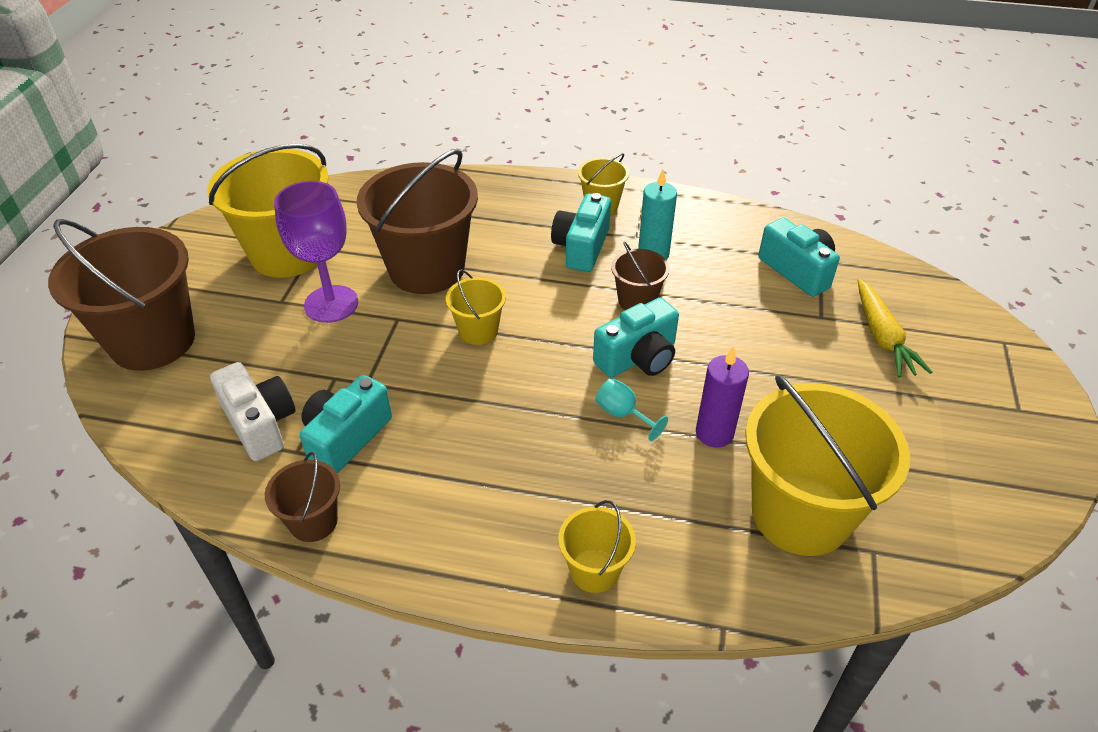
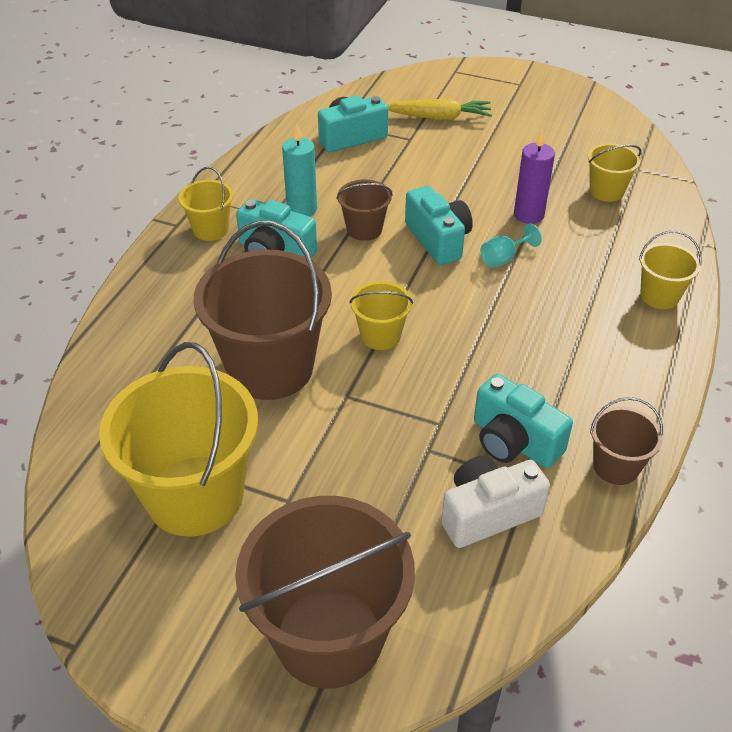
camera: 80 degrees left, 0 degrees up
(331, 304) = (307, 452): purple goblet -> none
(800, 513) = (606, 191): yellow bucket -> yellow bucket, size x0.48

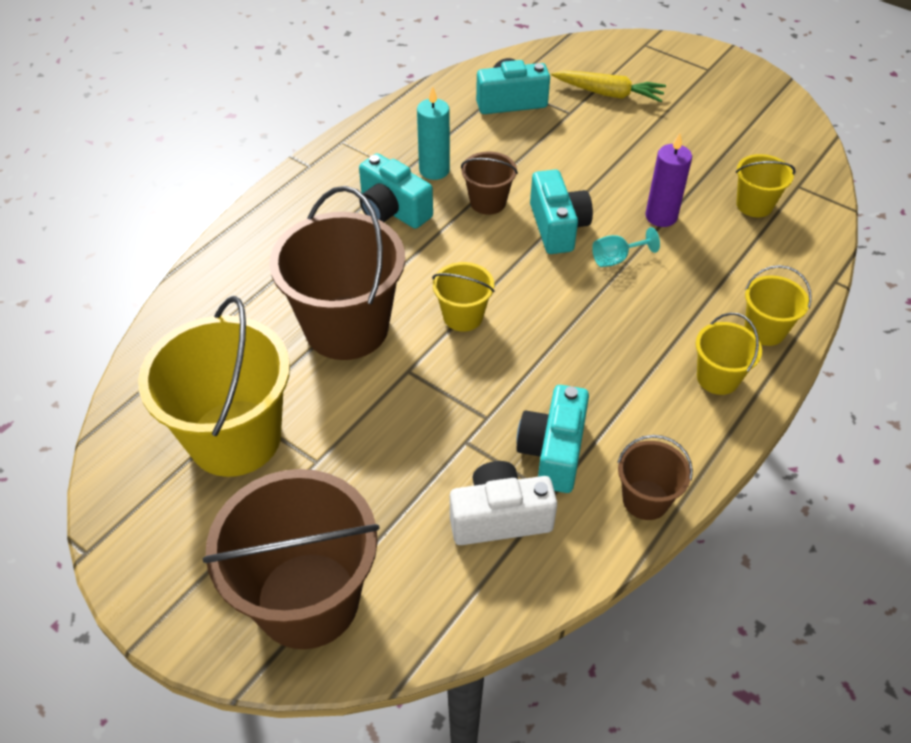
camera: 15 degrees right, 5 degrees up
(210, 229) = (340, 176): yellow bucket -> yellow bucket (717, 378)
(514, 441) = (553, 451): turquoise camera -> turquoise camera turned 45 degrees clockwise

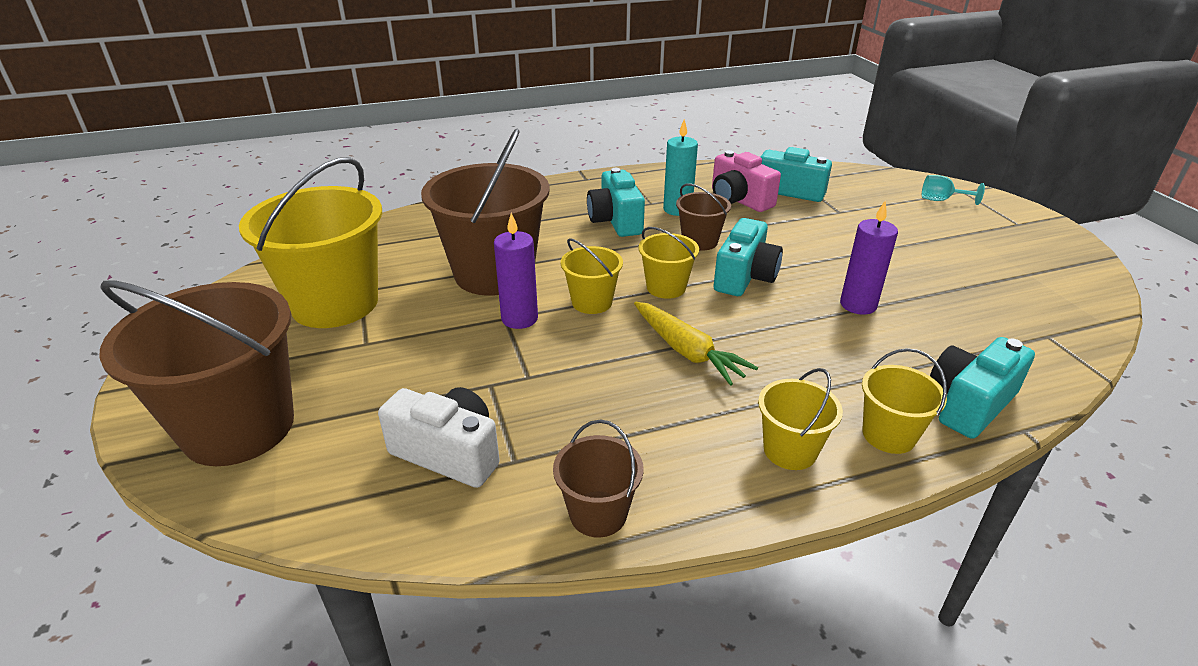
camera: 35 degrees right, 15 degrees down
(421, 365) = (519, 319): none -> purple candle
(476, 134) = (739, 200): none -> pink camera
(553, 451) = (555, 428): turquoise camera -> turquoise camera (969, 403)
(608, 94) = (891, 211): yellow carrot -> yellow carrot (687, 351)
(616, 259) = (778, 317): turquoise goblet -> turquoise goblet (941, 200)
(754, 205) = (976, 332): yellow bucket -> yellow bucket (666, 287)

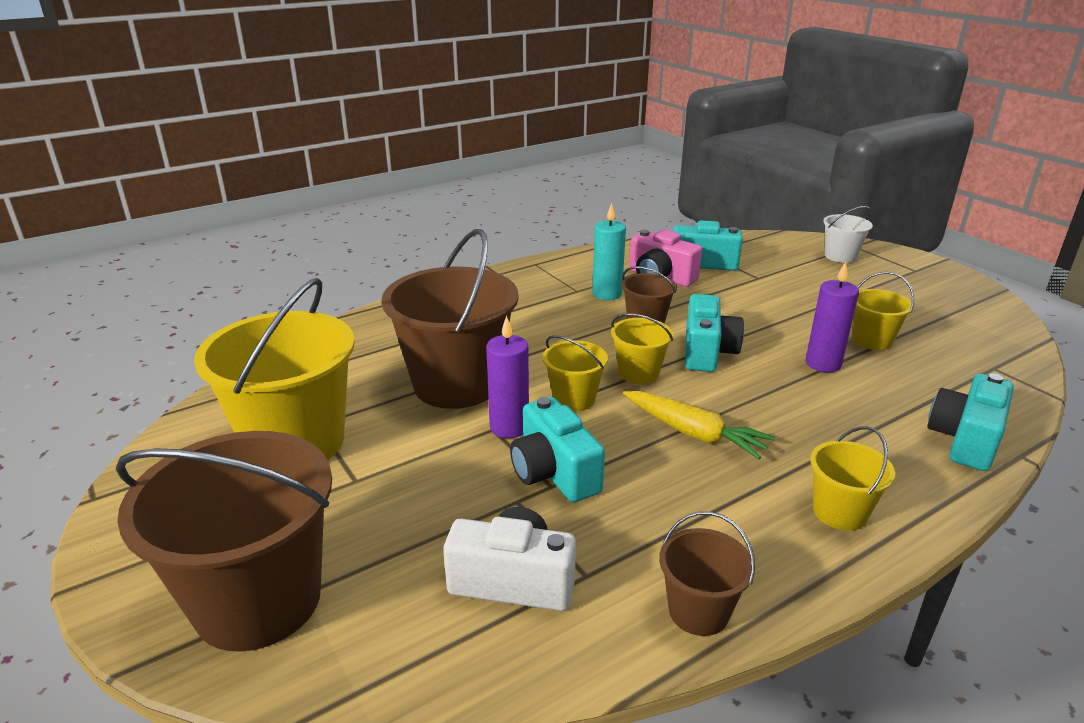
camera: 15 degrees left, 5 degrees down
(615, 221) = (552, 313): turquoise camera -> turquoise camera (554, 473)
(888, 435) = (915, 481): yellow bucket -> yellow bucket (872, 340)
(941, 200) = (840, 256): turquoise goblet -> white bucket

